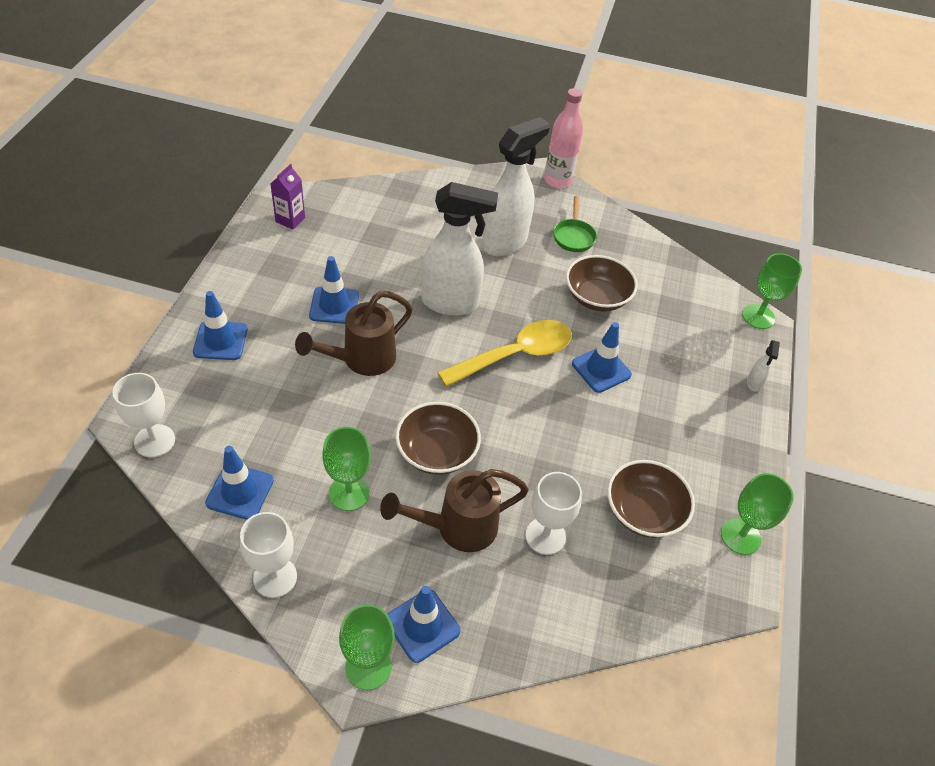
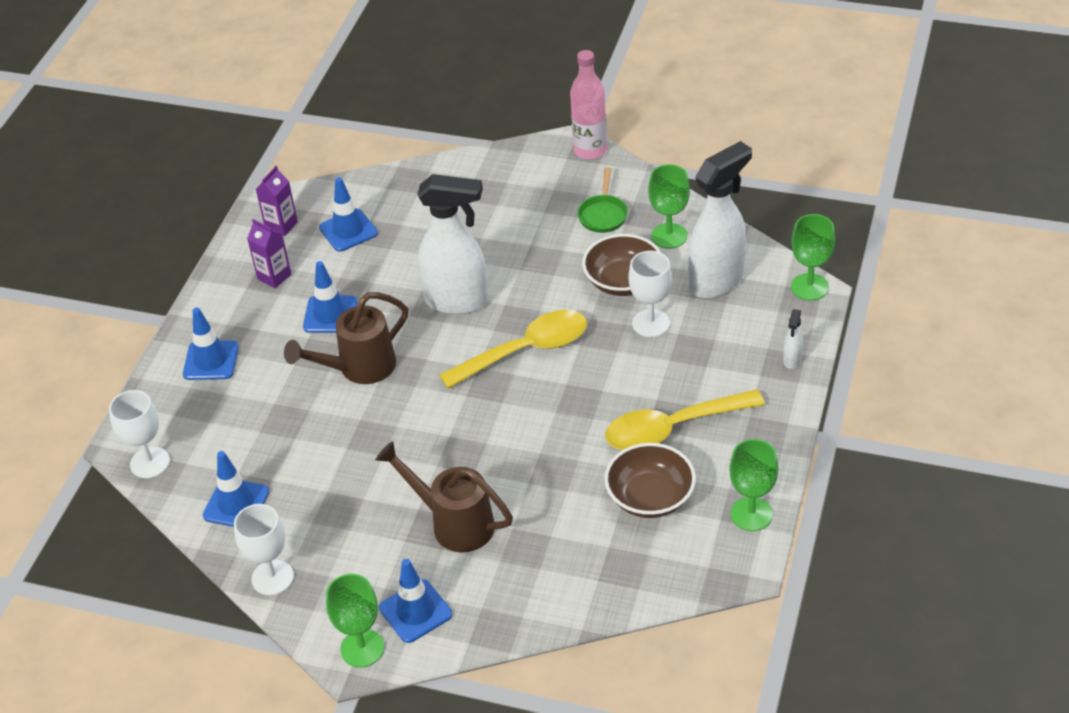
camera: 10 degrees right, 5 degrees down
(283, 265) = (274, 276): none -> purple carton
(349, 493) = (345, 498): green goblet -> green goblet (669, 236)
(437, 452) = (436, 454): brown bowl -> none
(457, 527) = (454, 523): brown watering can -> brown watering can turned 45 degrees clockwise
(505, 242) = (523, 229): white spray bottle -> white spray bottle (717, 281)
(545, 536) = (544, 526): white goblet -> white goblet (651, 323)
(601, 369) = (620, 358): blue traffic cone -> blue traffic cone (348, 230)
(656, 442) = (672, 428): none -> yellow spoon

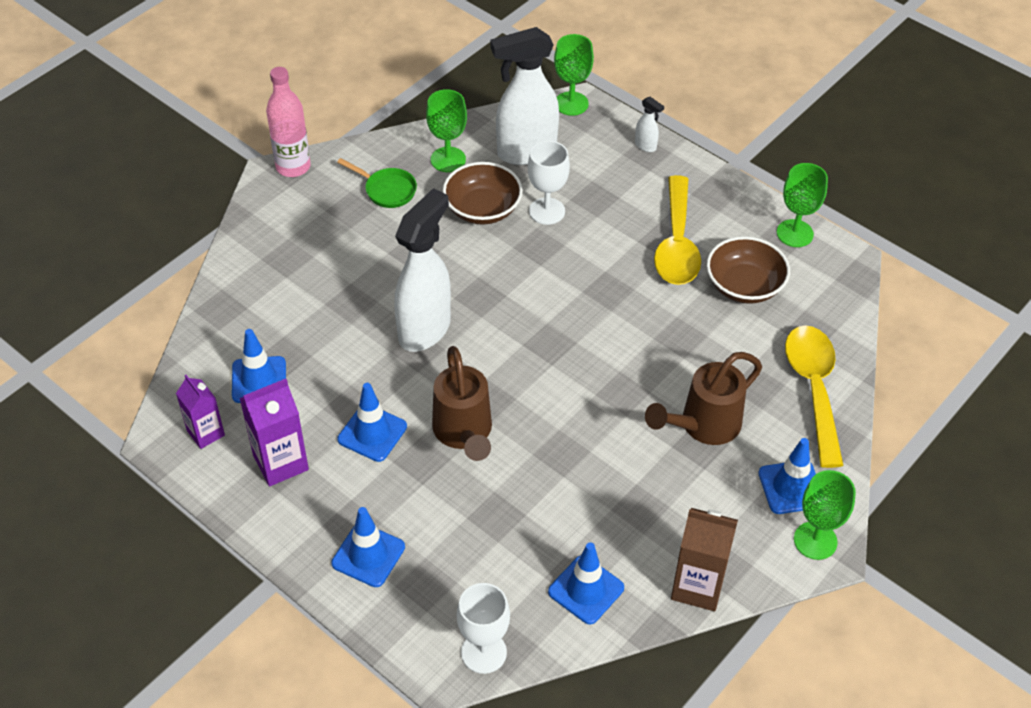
camera: 70 degrees left, 5 degrees up
(272, 577) = (697, 586): white goblet -> brown carton
(274, 276) = (280, 462): purple carton -> purple carton, size x1.51
(526, 350) = (523, 303): yellow spoon -> yellow spoon (813, 389)
(717, 281) = (525, 152): white spray bottle -> white spray bottle turned 90 degrees counterclockwise

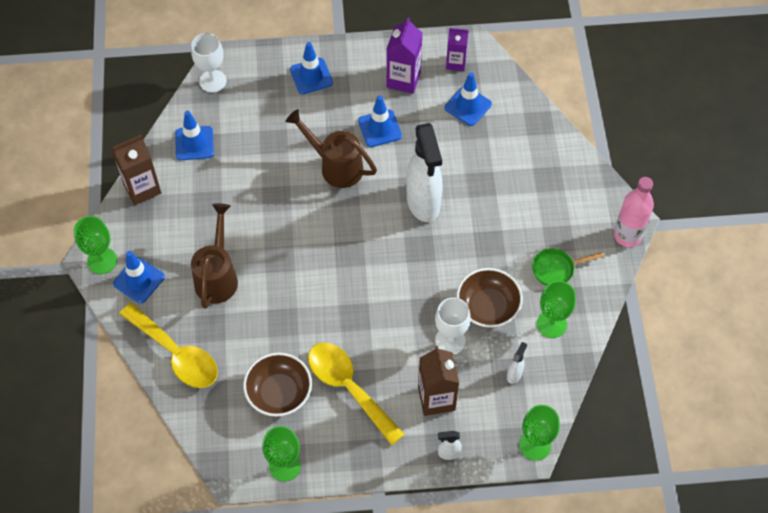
camera: 135 degrees right, 10 degrees up
(525, 152) = (514, 374): white spray bottle -> white spray bottle, size x0.41
(610, 184) = (436, 398): none -> brown carton

